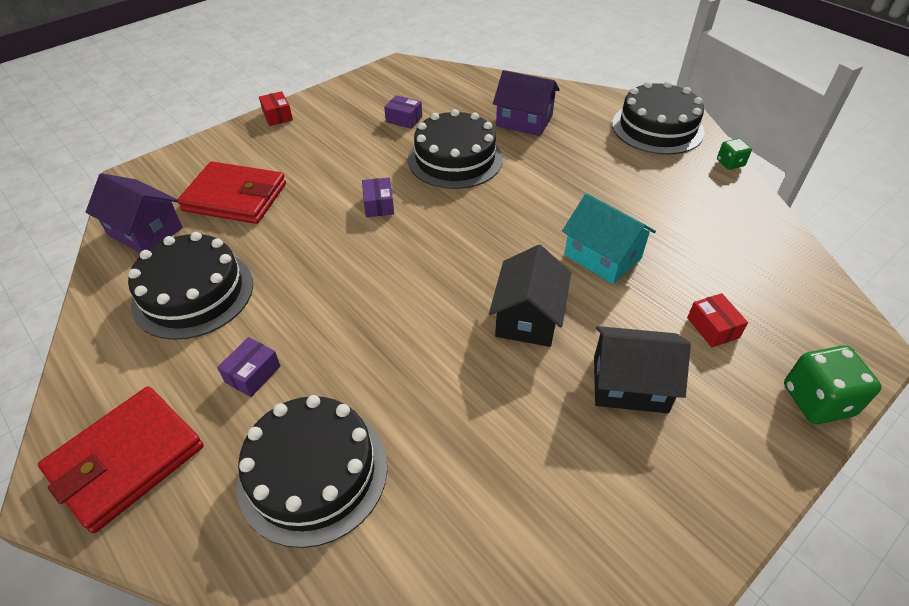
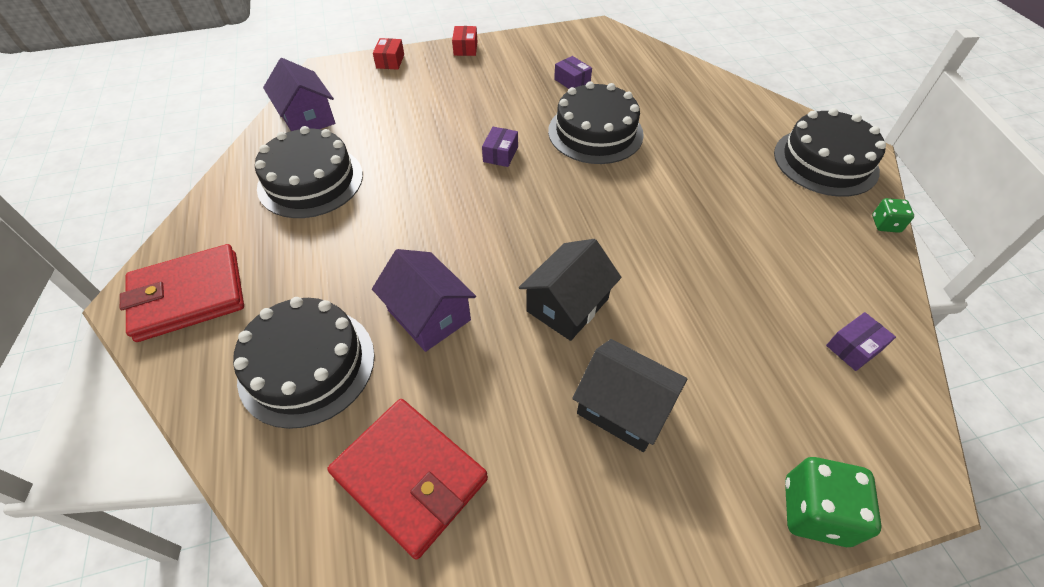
camera: 25 degrees right, 5 degrees up
(235, 197) = (389, 110): red wallet -> red wallet (410, 477)
(253, 374) = (313, 265): purple box -> purple box (853, 348)
(524, 121) = (686, 114): purple house -> purple house (429, 315)
(602, 256) = (678, 274): turquoise house -> none
(713, 327) = (747, 388): red box -> red box (390, 61)

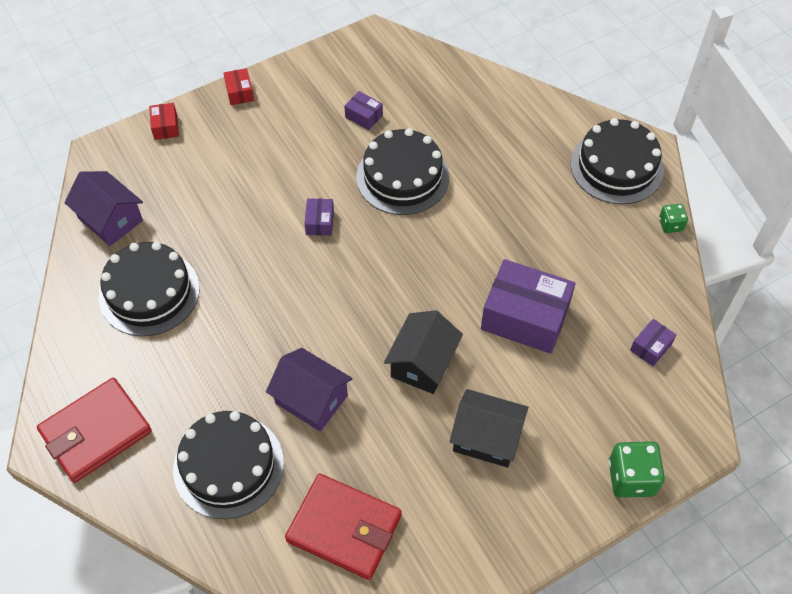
camera: 15 degrees left, 5 degrees up
(699, 282) = (525, 317): none -> purple box

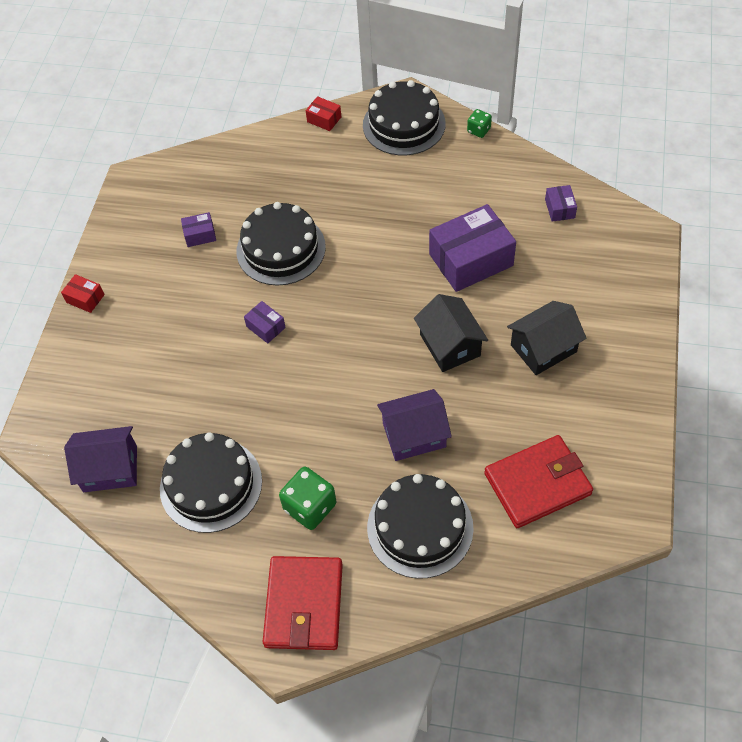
camera: 45 degrees left, 0 degrees up
(165, 127) = (61, 371): red box -> red box (324, 119)
(631, 478) = (644, 289): green dice -> green dice (310, 507)

